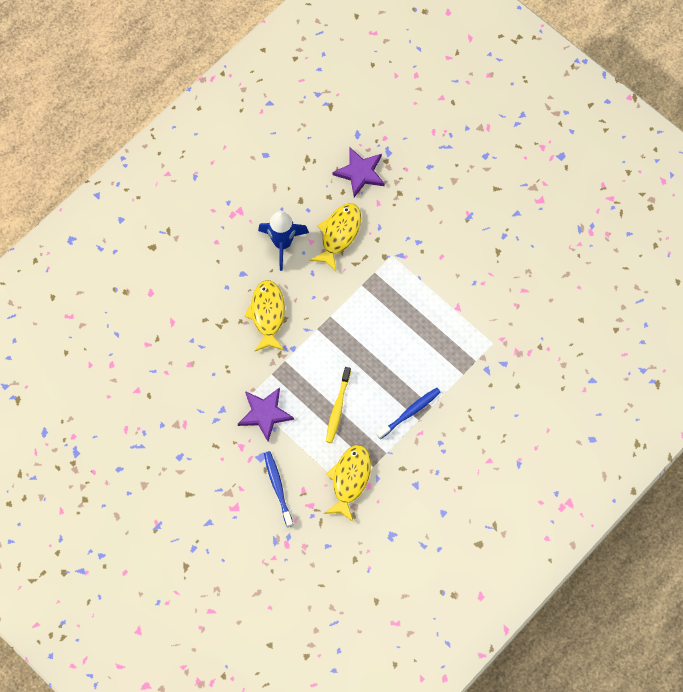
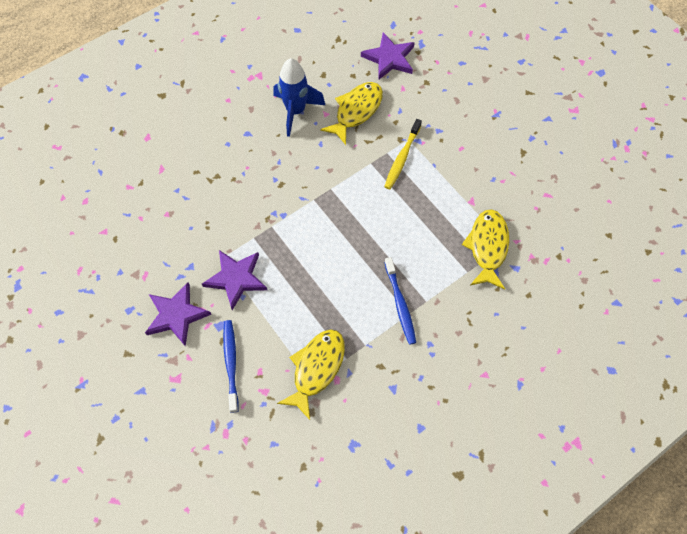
camera: 10 degrees right, 5 degrees down
(221, 454) = (177, 315): none -> purple star
(267, 314) = (264, 176): yellow fish -> yellow fish (487, 247)
(337, 408) = (319, 286): yellow toothbrush -> yellow toothbrush (402, 158)
(410, 412) = (400, 304): blue toothbrush -> blue toothbrush turned 105 degrees clockwise

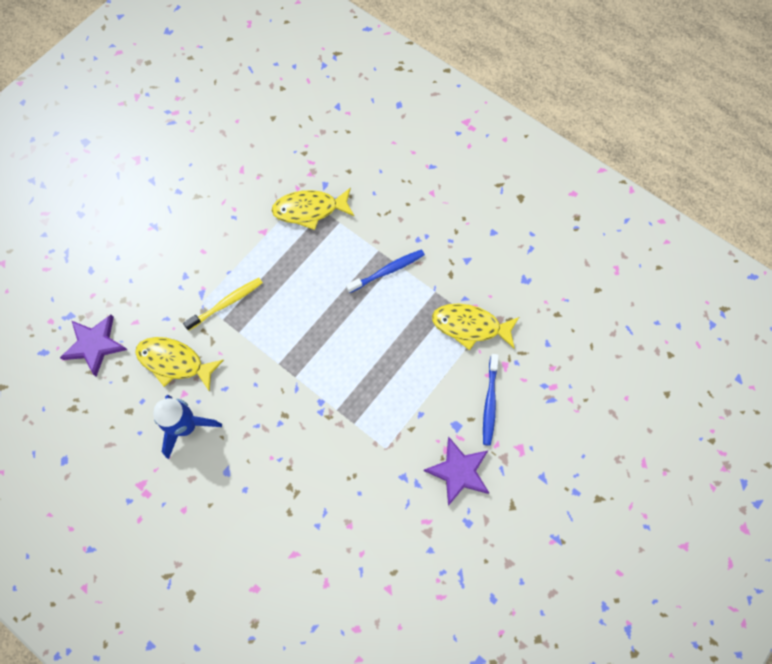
camera: 105 degrees left, 5 degrees up
(231, 363) = (489, 402): blue toothbrush -> blue toothbrush turned 60 degrees counterclockwise
(236, 278) = (404, 426): purple star -> none
(402, 158) = (226, 303): yellow toothbrush -> yellow toothbrush turned 45 degrees counterclockwise

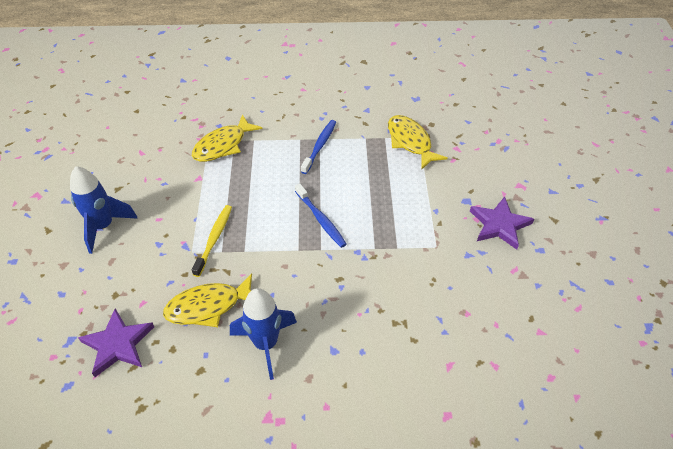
camera: 40 degrees left, 20 degrees down
(160, 228) = (103, 226): none -> blue rocket
(470, 326) = (410, 142): yellow fish -> yellow fish turned 90 degrees clockwise
(489, 402) = (472, 174): blue toothbrush -> blue toothbrush (321, 219)

